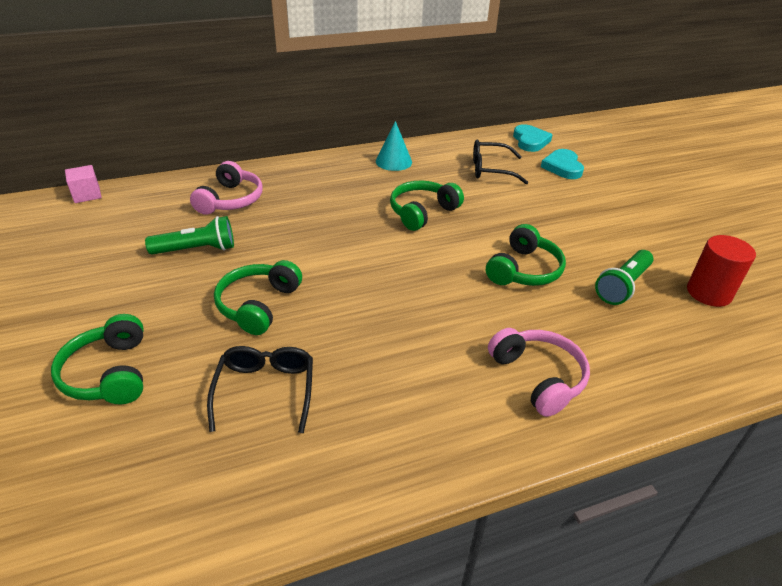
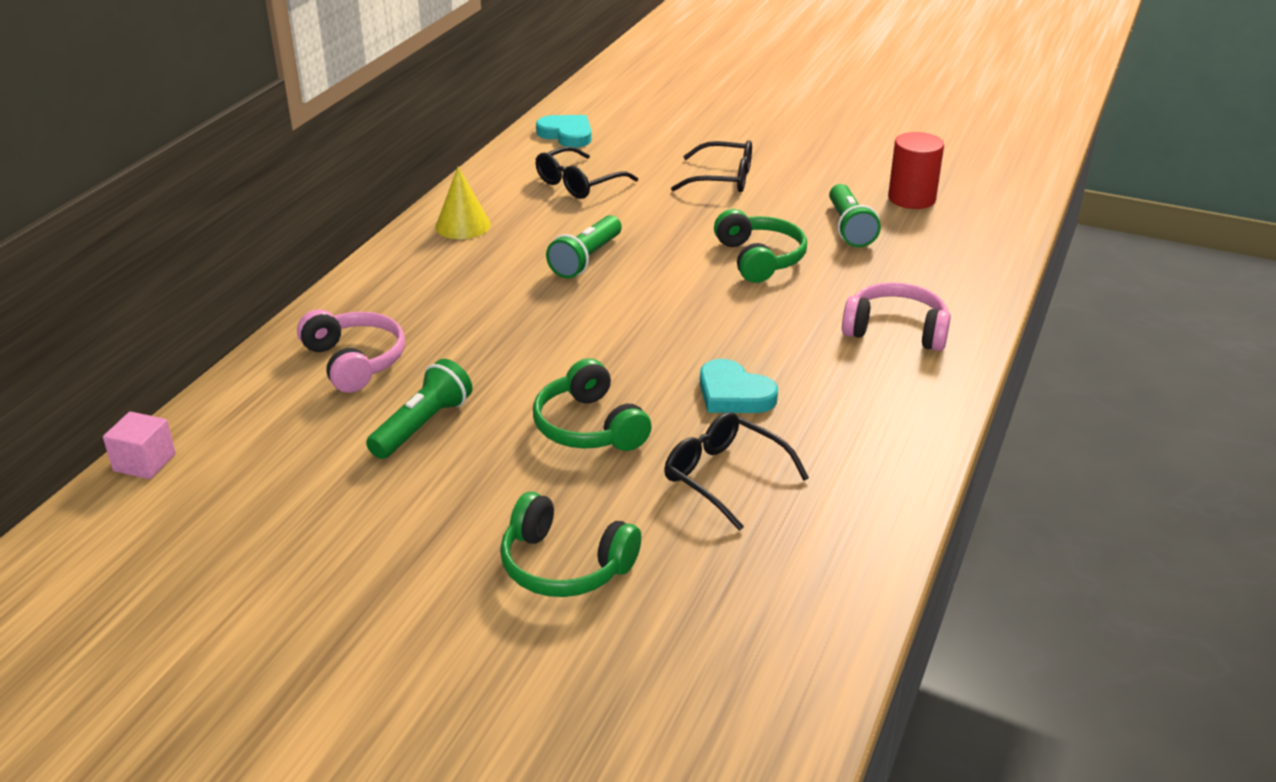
camera: 45 degrees left, 5 degrees down
(393, 161) = (463, 225): turquoise cone -> yellow cone
(422, 212) = (586, 259): green headphones -> green flashlight
(562, 167) = (641, 147): turquoise heart -> turquoise heart (734, 394)
(584, 209) = (723, 179): none -> black glasses

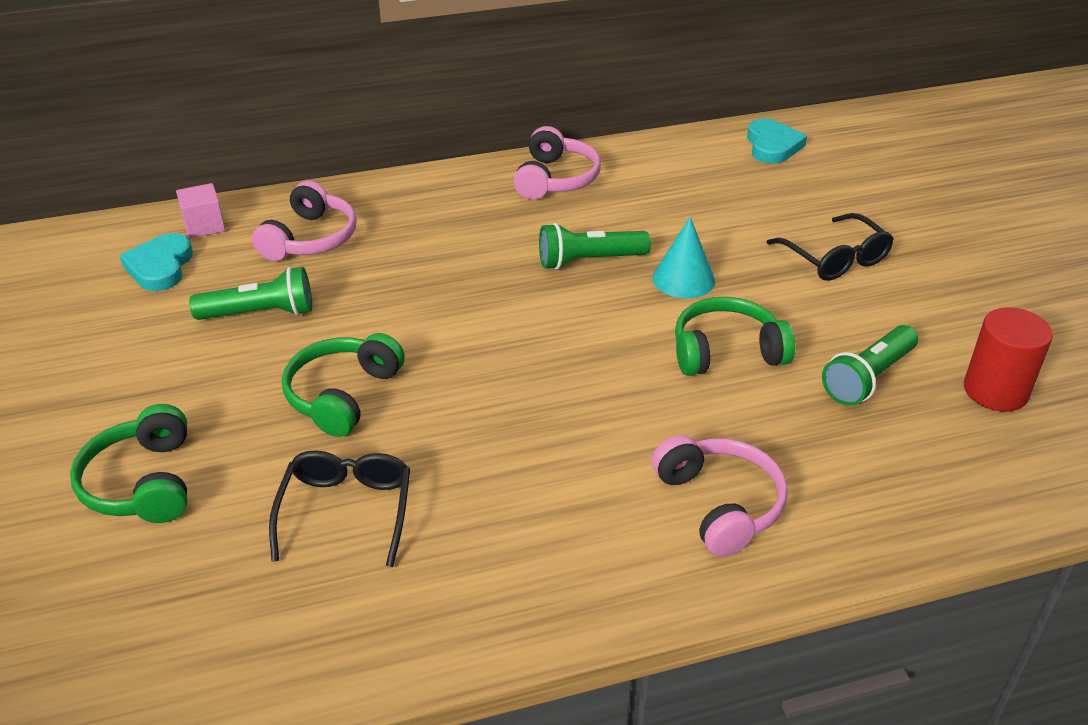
camera: 50 degrees right, 5 degrees up
(144, 462) = (106, 228): pink cube -> pink cube (204, 226)
(463, 225) = (555, 179): yellow cone -> pink headphones
(578, 183) = (702, 193): black glasses -> none
(662, 236) = (683, 279): none -> turquoise cone
(734, 394) = (481, 451): turquoise heart -> turquoise heart (160, 266)
(759, 259) = (726, 351): green headphones -> green headphones turned 135 degrees counterclockwise

